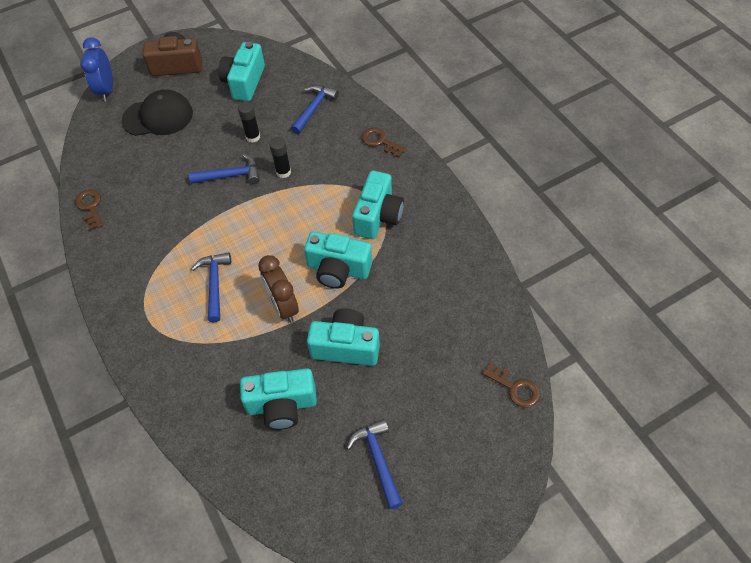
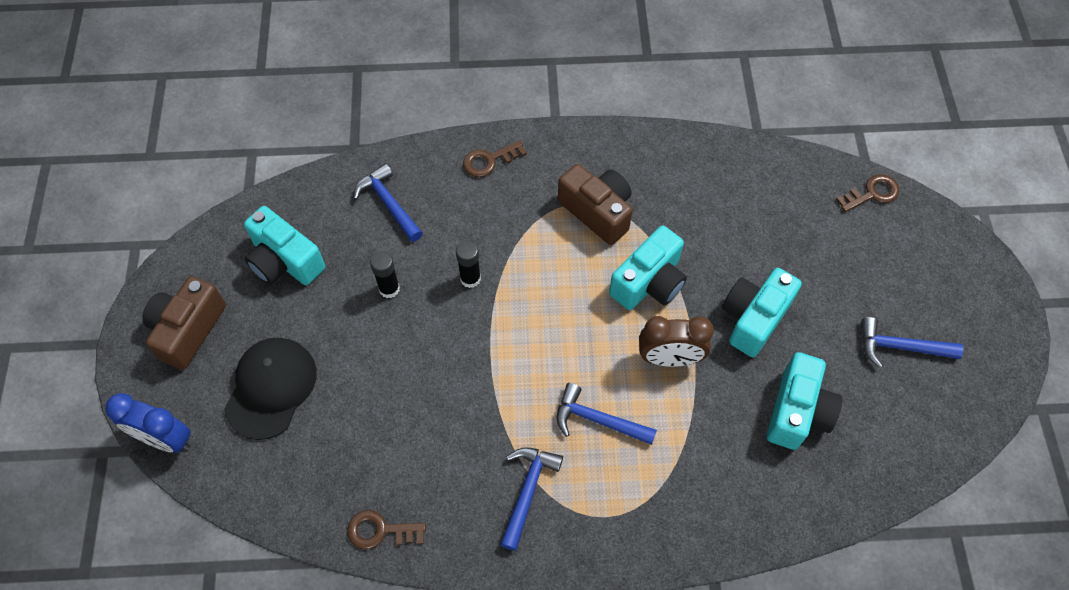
camera: 65 degrees left, 5 degrees up
(230, 175) = (437, 339): blue hammer -> blue hammer (527, 491)
(378, 216) = (597, 212): turquoise camera -> brown camera

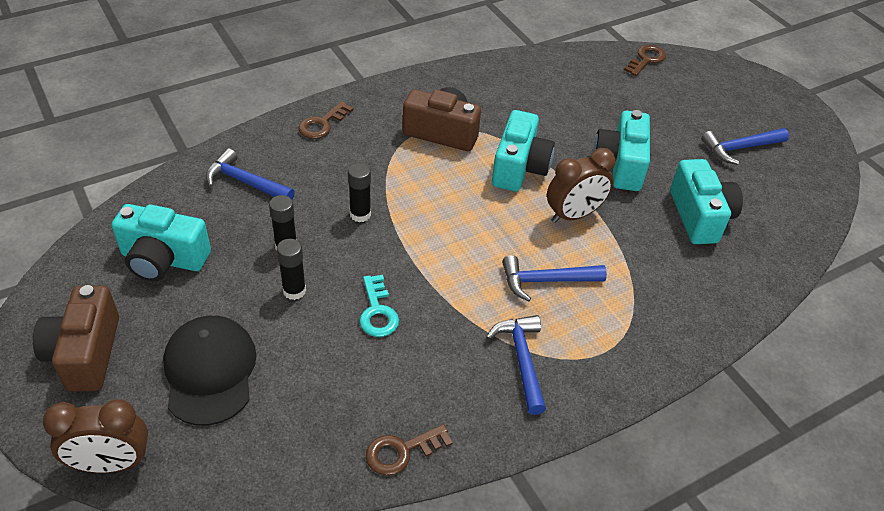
camera: 30 degrees left, 15 degrees down
(165, 439) = (111, 463): blue clock -> brown clock
(373, 337) = (294, 291): none -> black glue stick
(431, 388) = (377, 312): none -> turquoise key

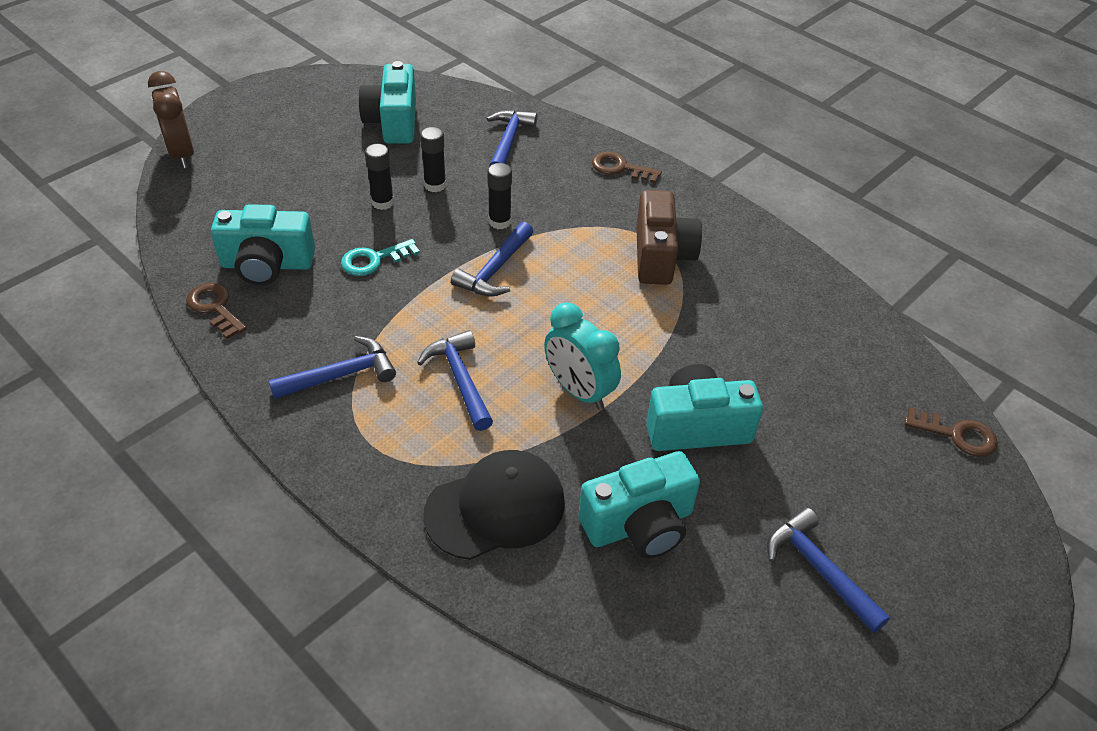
camera: 75 degrees right, 0 degrees up
(85, 353) = (282, 113): brown camera -> none
(210, 371) = (278, 178): black cap -> black cap (495, 508)
(422, 231) = (495, 269): none -> blue hammer
(519, 167) = (637, 330): turquoise camera -> turquoise camera (267, 264)
(574, 215) = (579, 391): brown clock -> turquoise clock

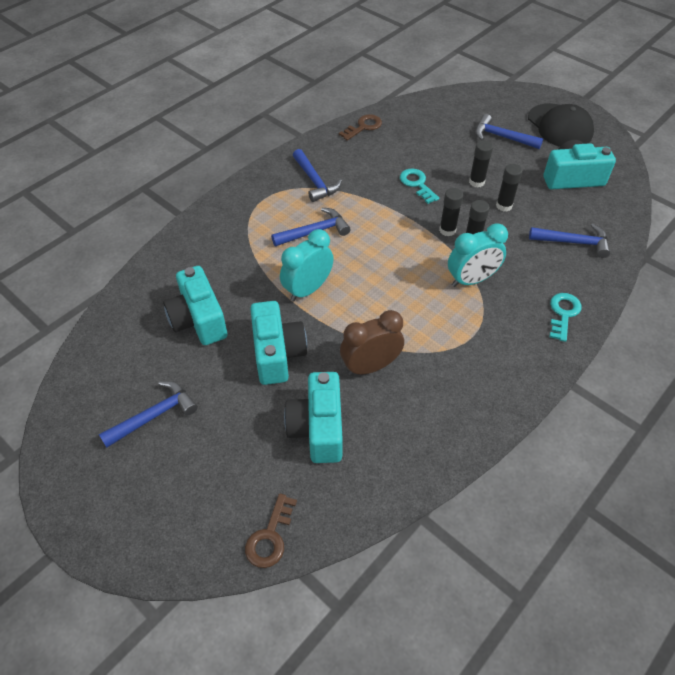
camera: 90 degrees right, 5 degrees up
(182, 154) = (498, 92): brown clock -> brown clock (370, 366)
(267, 264) = (403, 141): turquoise camera -> turquoise camera (318, 428)
(474, 241) = (447, 230): none -> black glue stick
(495, 269) = (419, 242): blue hammer -> blue hammer (502, 137)
(495, 508) = (216, 253): black cap -> black cap (560, 126)
(566, 230) = (471, 280): none -> turquoise clock
(620, 168) = (563, 314): brown key -> turquoise key
(661, 256) = (455, 339): brown camera -> none

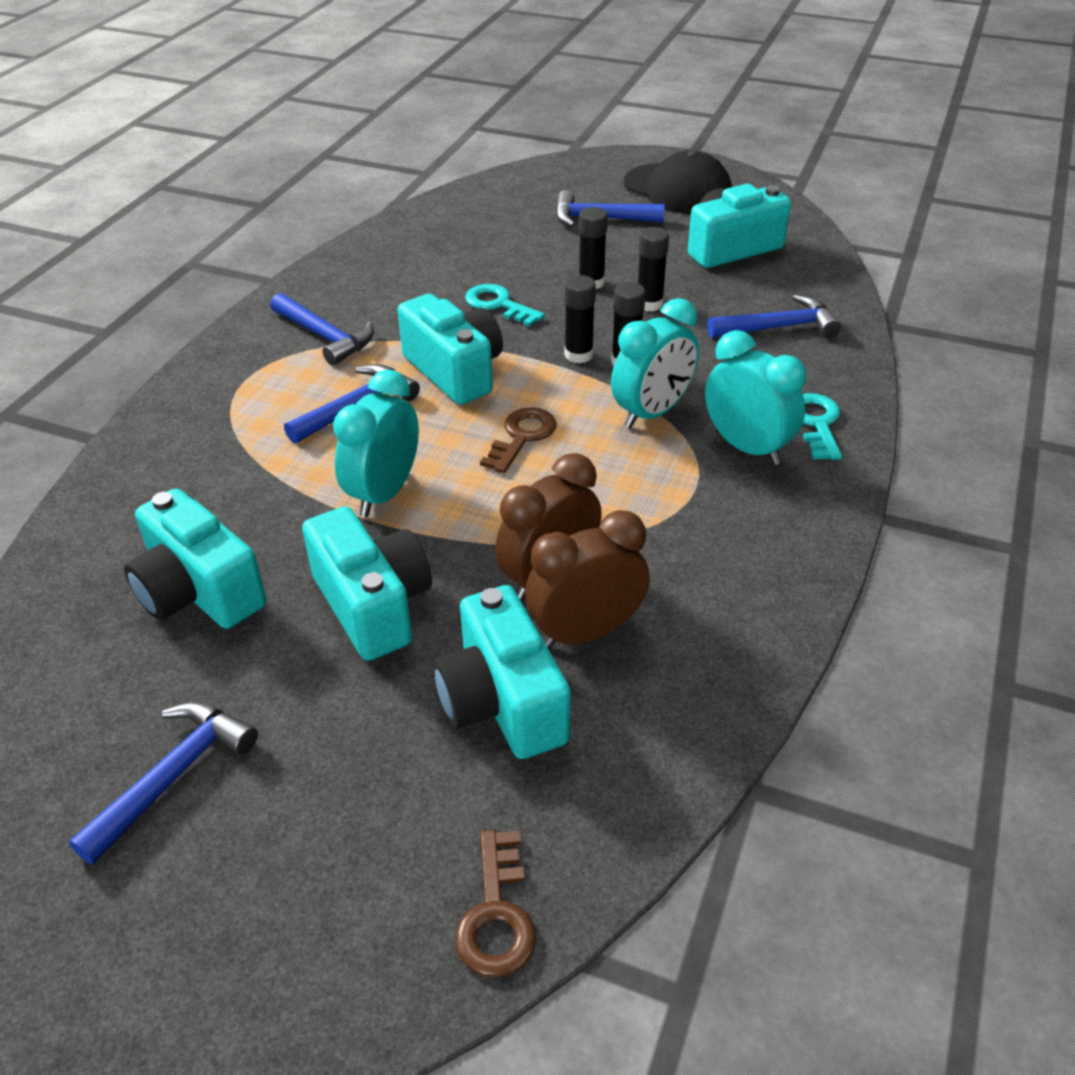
camera: 20 degrees left, 10 degrees down
(363, 127) = (373, 247): brown key -> brown key (522, 437)
(375, 223) = (455, 371): none -> turquoise camera
(376, 403) = (586, 632): none -> brown clock
(515, 318) = (747, 447): none -> turquoise clock

